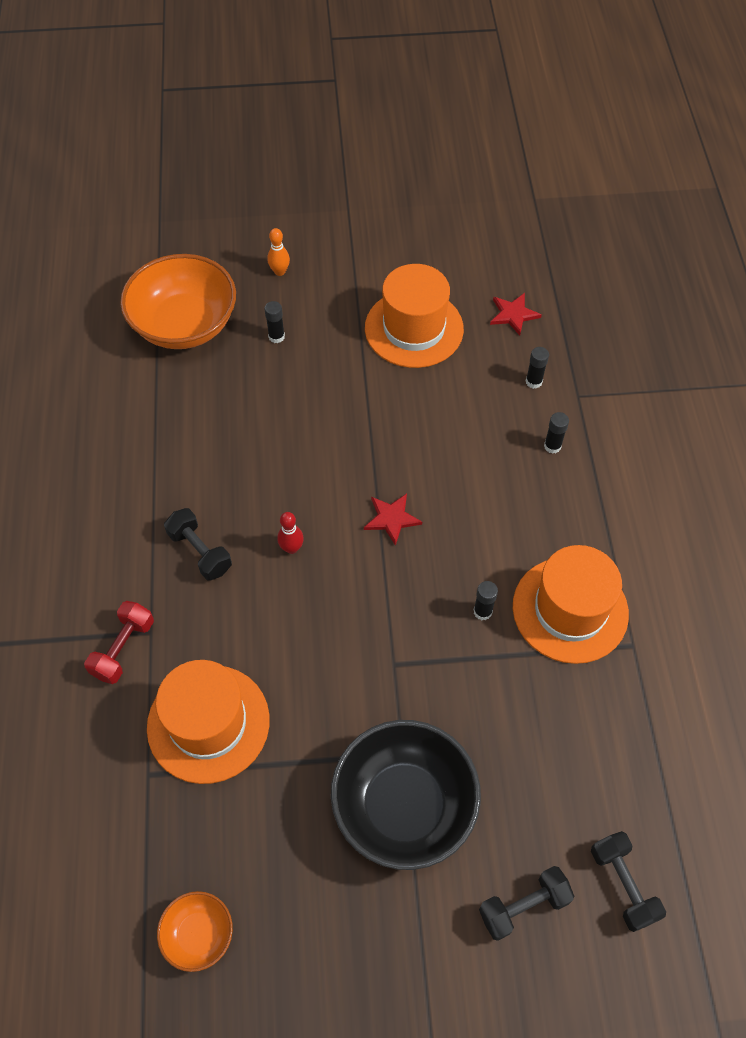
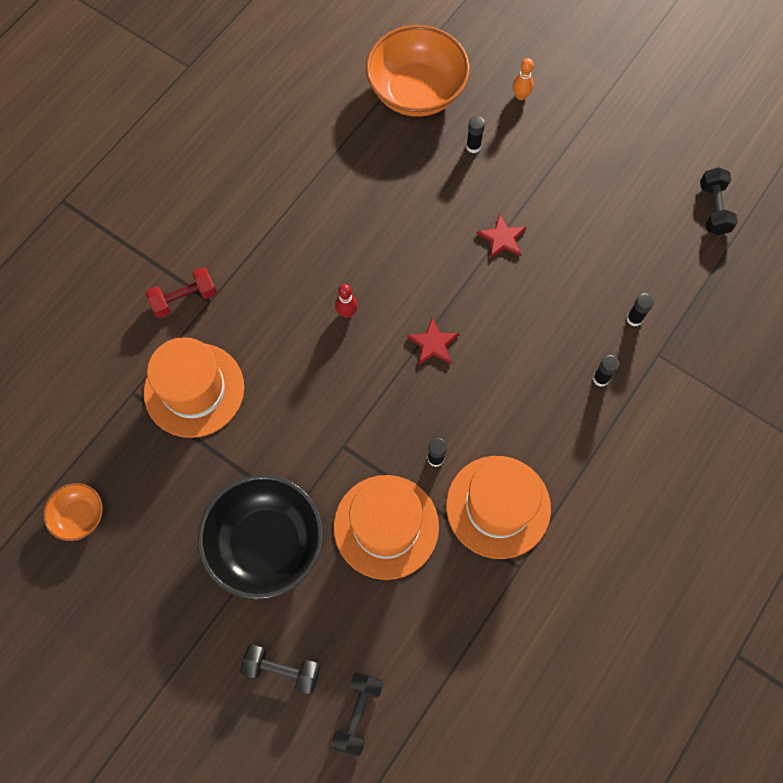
camera: 40 degrees right, 10 degrees up
(200, 552) = (286, 269): black dumbbell -> black dumbbell (713, 209)
(414, 328) = (580, 211): orange hat -> orange hat (386, 526)
(513, 314) = (669, 254): red star -> red star (502, 238)

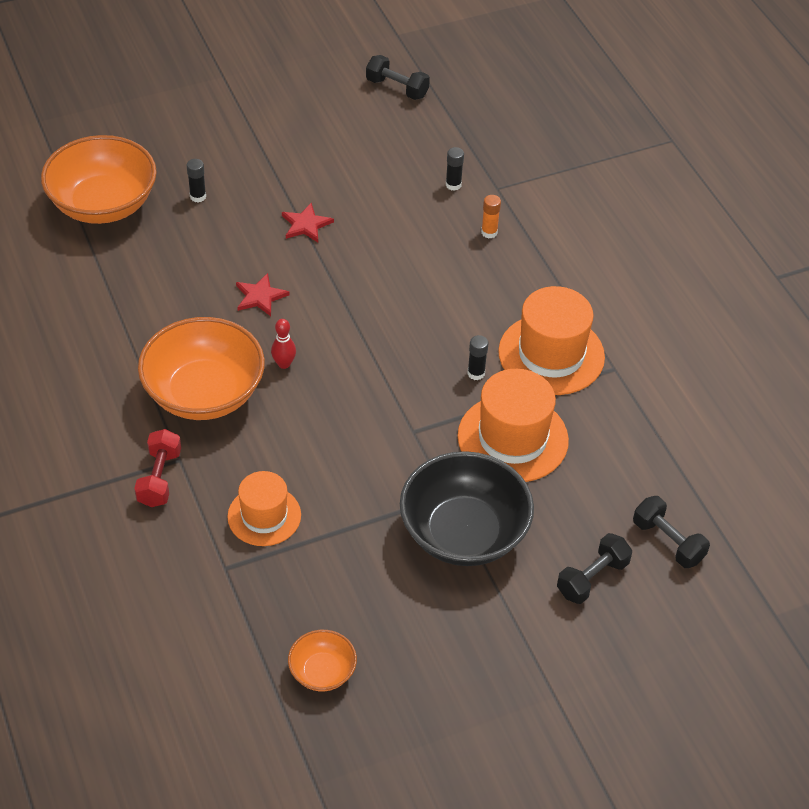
camera: 60 degrees left, 20 degrees down
(194, 390) = (264, 516): orange hat -> orange hat, size x0.63
(281, 277) = (204, 393): none -> orange bowl
(433, 344) = (366, 320): red star -> red star (260, 296)
(520, 96) = (178, 141): orange bowling pin -> none
(600, 379) = (489, 232): black glue stick -> orange glue stick

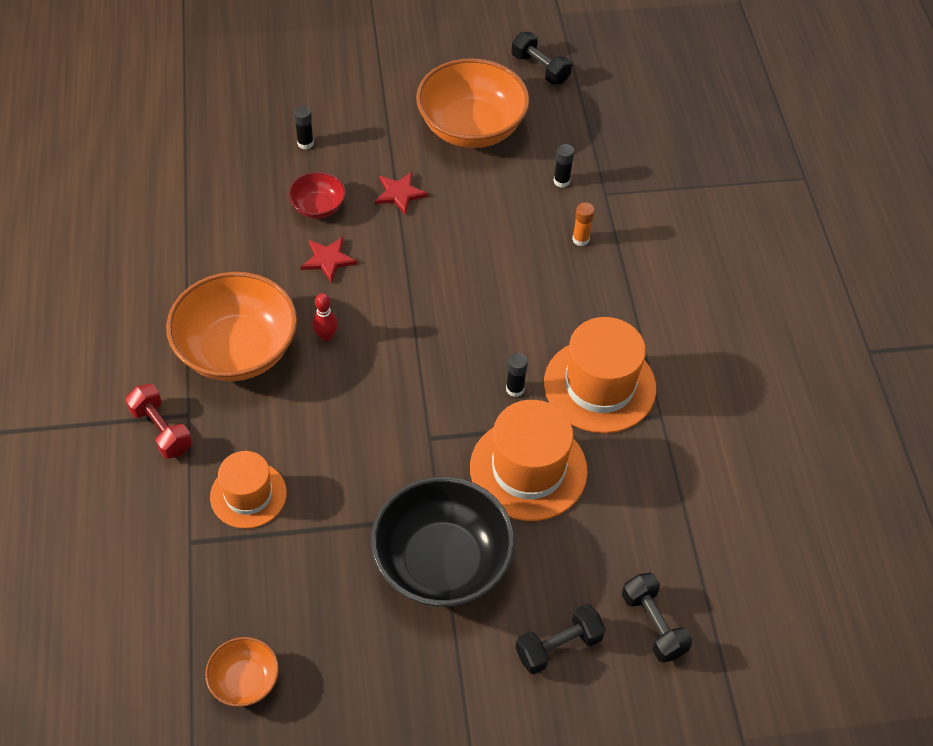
camera: 15 degrees right, 5 degrees up
(103, 204) = (213, 133): orange bowl -> orange bowl (471, 128)
(159, 478) = (161, 430): red dumbbell -> red dumbbell turned 60 degrees counterclockwise
(232, 251) = (318, 207): none -> red bowl

